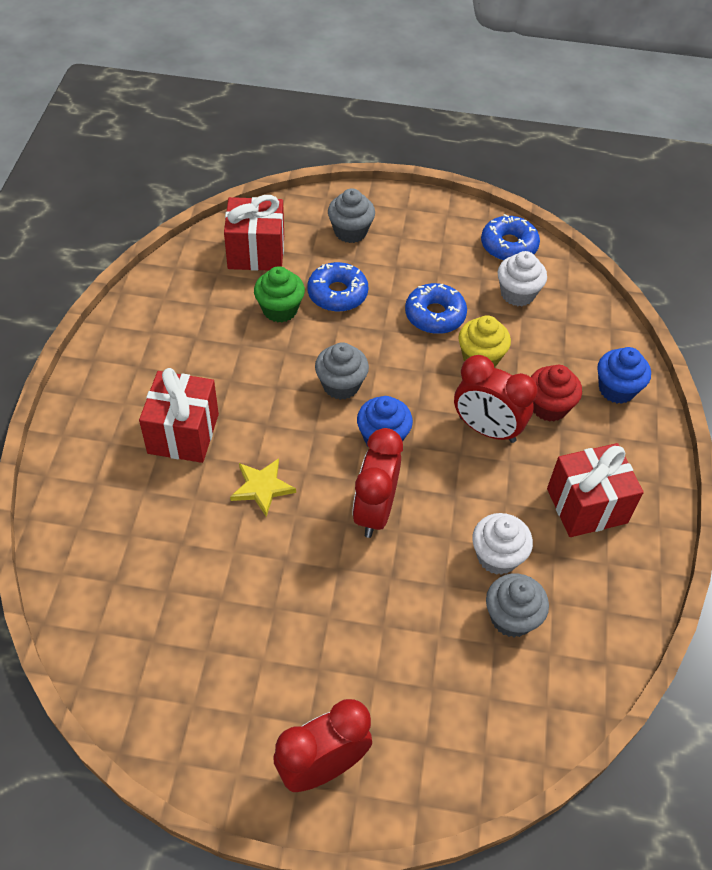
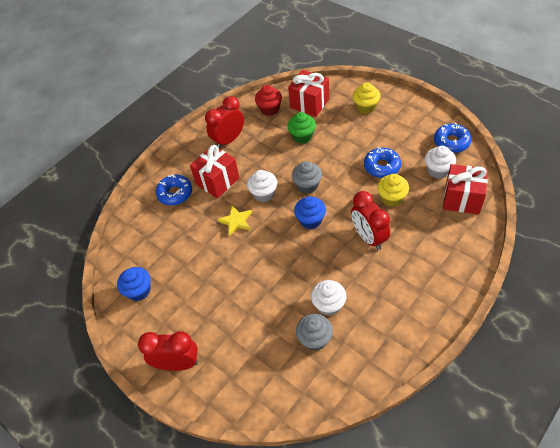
camera: 40 degrees right, 0 degrees up
(278, 425) = (264, 194): none -> white cupcake
(337, 294) = (337, 138): blue donut -> blue donut (175, 193)
(350, 231) = (365, 107): grey cupcake -> yellow cupcake
(374, 511) = (282, 255): red clock -> red clock (229, 140)
(549, 407) = (413, 239): red cupcake -> red cupcake (269, 109)
(586, 505) = (397, 300): red gift -> red gift (462, 199)
(616, 389) = (461, 244): blue cupcake -> blue cupcake (139, 291)

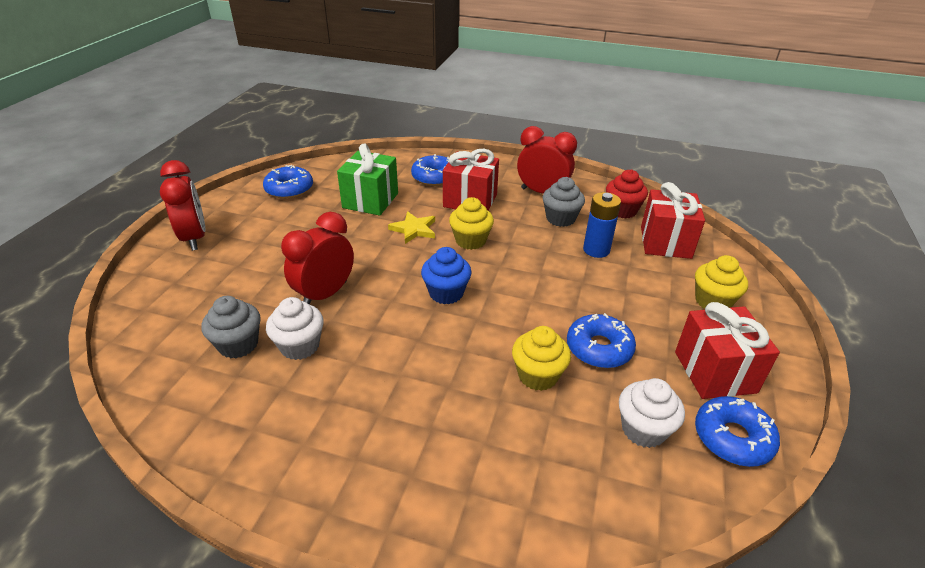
camera: 60 degrees right, 15 degrees down
(139, 291) = (289, 189): blue cupcake -> blue donut
(186, 239) = (370, 200): none -> green gift
(264, 194) = (470, 240): white cupcake -> yellow cupcake
(302, 136) = (596, 250): green cupcake -> blue battery
(307, 185) = (508, 275): grey cupcake -> grey cupcake (560, 218)
(369, 237) = (442, 364): red clock -> red clock (325, 294)
(462, 199) = (597, 484): red gift -> red gift (715, 372)

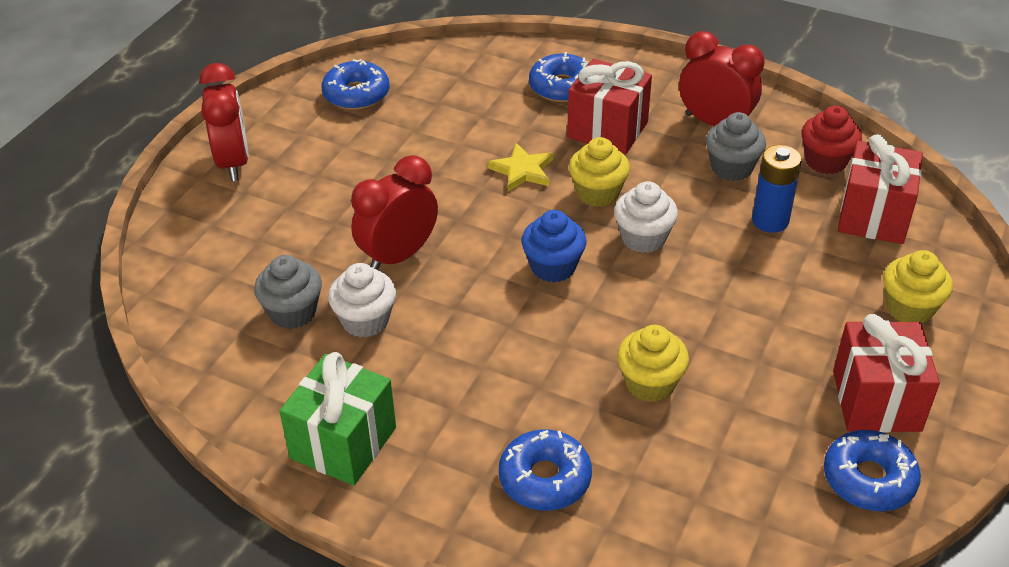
camera: 10 degrees right, 5 degrees up
(370, 200) = (467, 120): green gift -> green gift (343, 443)
(599, 348) = (735, 357): blue donut -> blue donut (545, 478)
(643, 429) = (762, 459): white cupcake -> white cupcake (643, 238)

